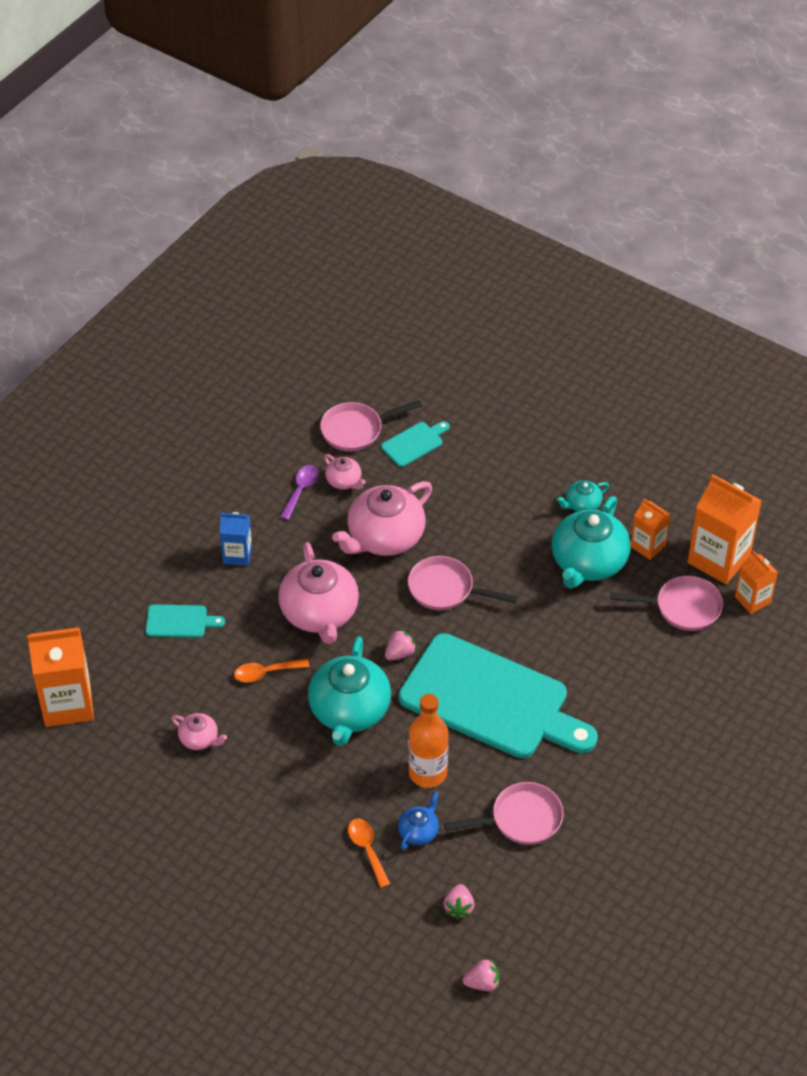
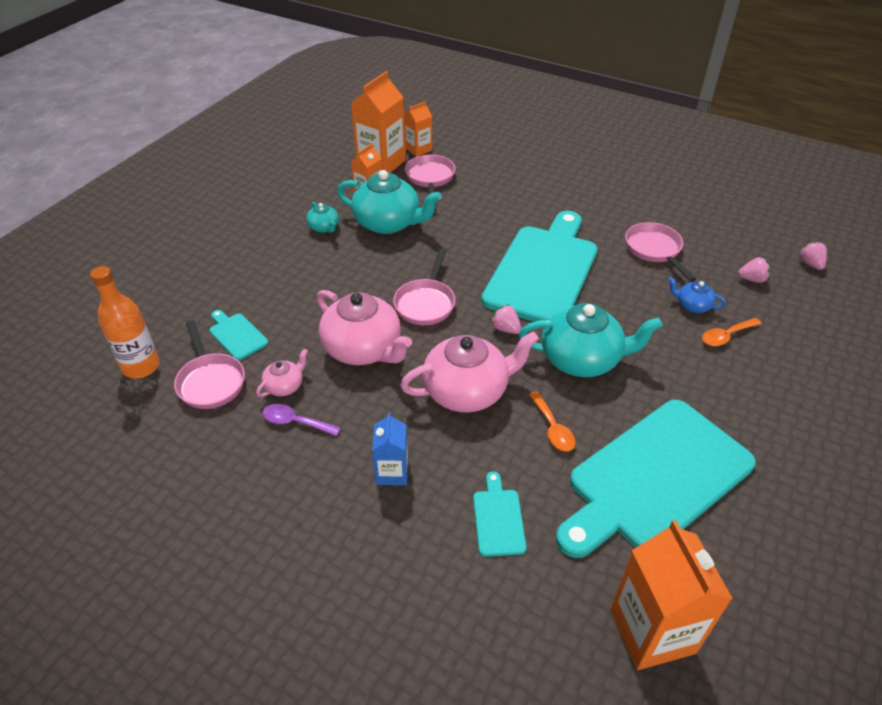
camera: 95 degrees left, 5 degrees down
(199, 739) = (655, 477): pink teapot -> turquoise cutting board
(427, 773) = (631, 303): orange bottle -> orange bottle (141, 366)

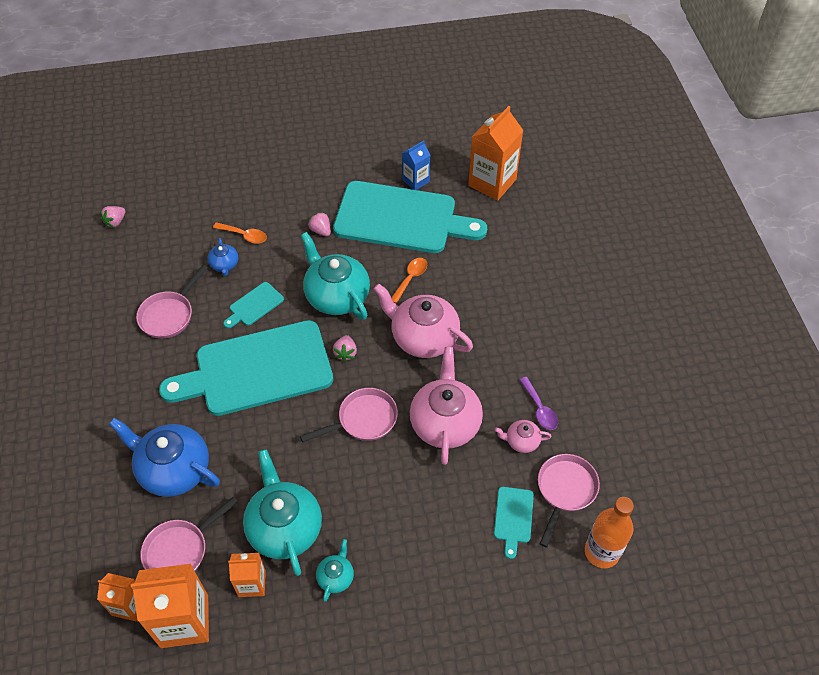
camera: 130 degrees left, 10 degrees up
(392, 472) = (519, 332): blue carton -> blue carton (416, 181)
(495, 197) = (173, 469): none -> blue teapot
(498, 519) = (496, 267): turquoise cutting board -> turquoise cutting board (254, 305)
(752, 279) = (163, 245): pink strawberry -> pink strawberry (321, 230)

